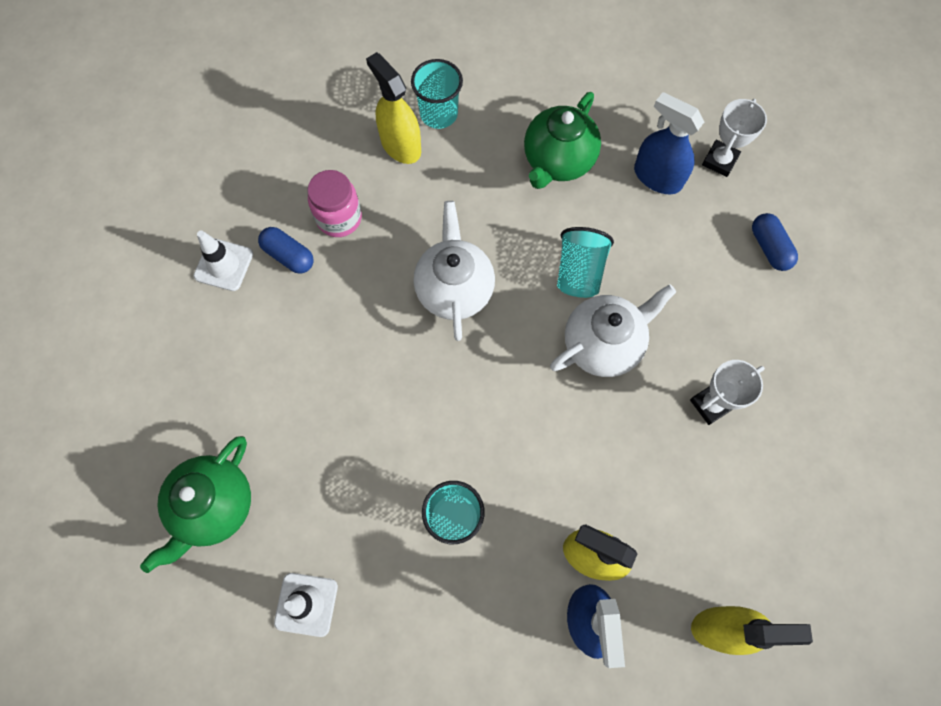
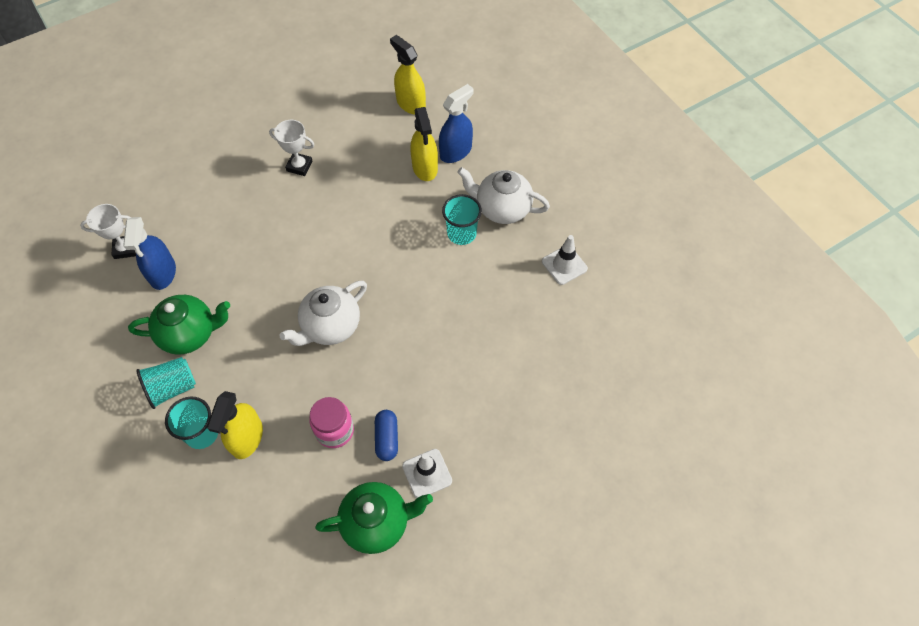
camera: 130 degrees left, 10 degrees down
(214, 506) = (565, 346): green teapot -> green teapot (377, 522)
(579, 272) = (265, 271): turquoise cup -> turquoise cup (172, 388)
(603, 344) = (304, 231): white teapot -> white teapot (502, 209)
(769, 247) = (175, 192): blue capsule -> none

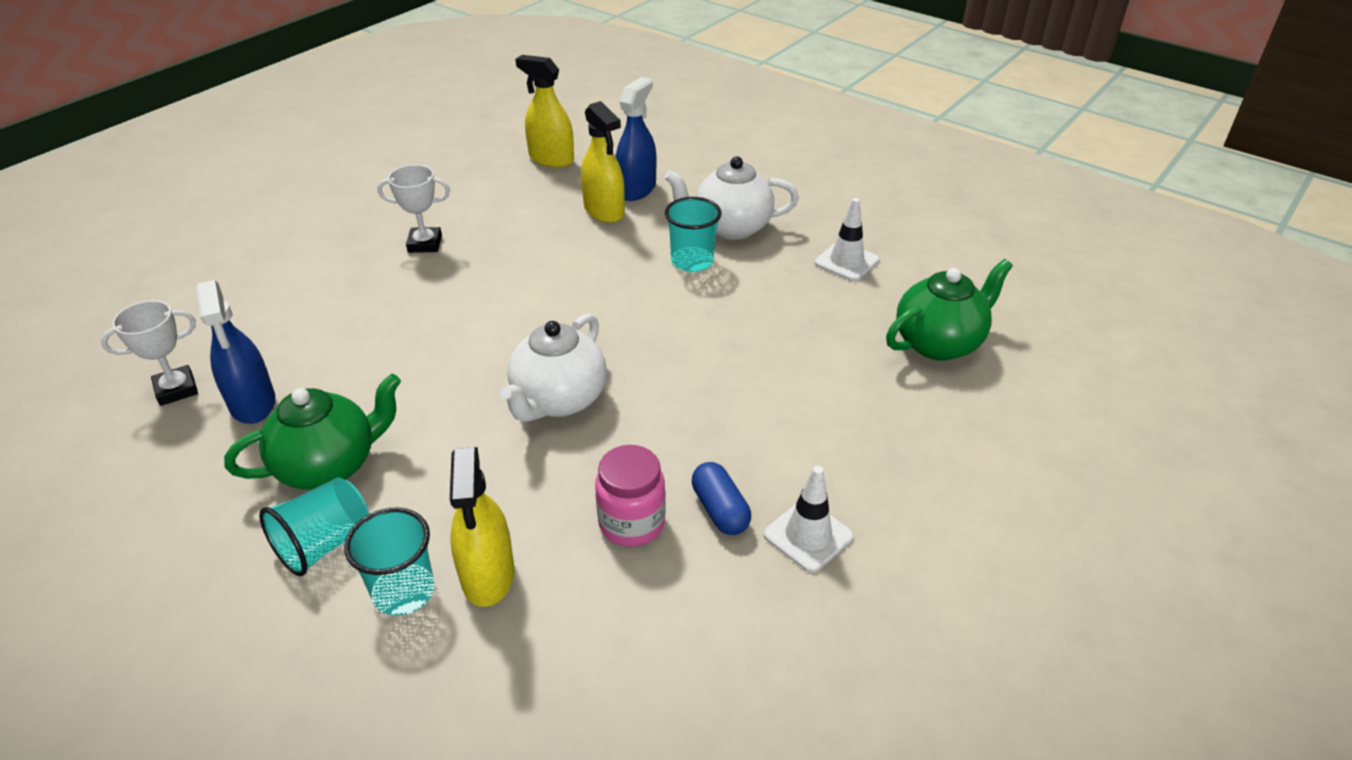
camera: 20 degrees left, 20 degrees down
(377, 522) = (768, 625): green teapot -> green teapot (939, 343)

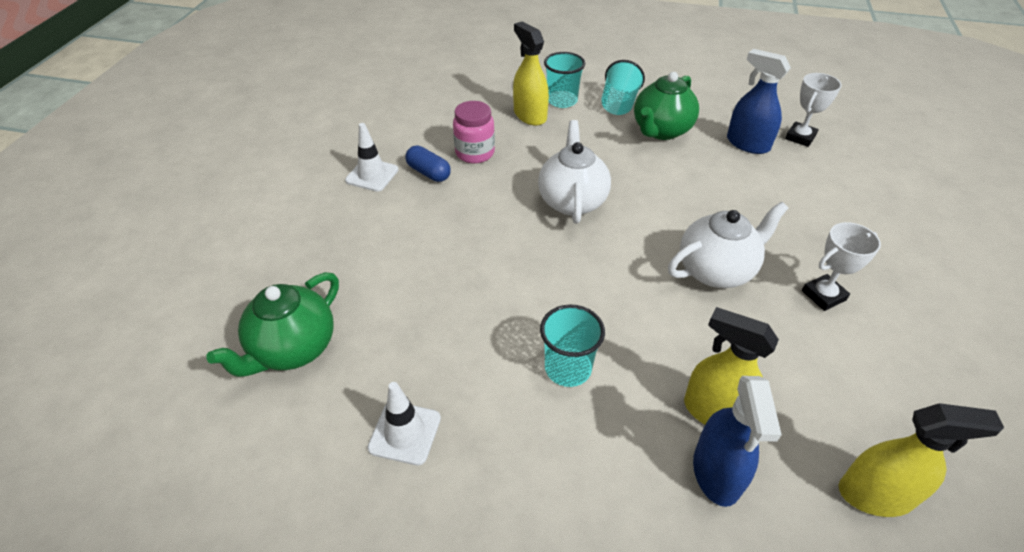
camera: 155 degrees right, 5 degrees up
(731, 227) = (559, 442): white teapot -> white teapot (716, 270)

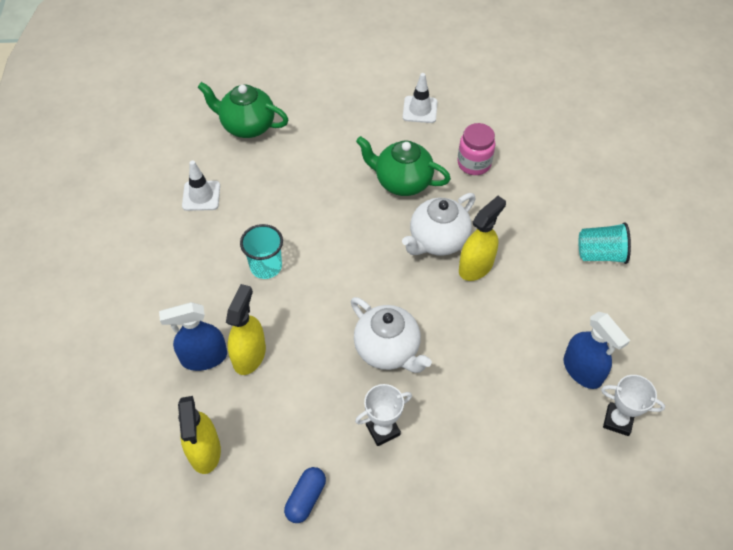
camera: 75 degrees right, 10 degrees up
(428, 173) = (436, 141): blue capsule -> blue capsule (306, 498)
(530, 115) = (547, 189): yellow spray bottle -> yellow spray bottle (476, 266)
(562, 100) = (584, 208): turquoise cup -> none
(572, 201) = (437, 240): white teapot -> white teapot turned 150 degrees clockwise
(661, 130) = (571, 294): green teapot -> green teapot (402, 182)
(747, 144) = (582, 370): blue spray bottle -> blue spray bottle turned 120 degrees clockwise
(823, 295) = (383, 430): white trophy -> white trophy turned 75 degrees counterclockwise

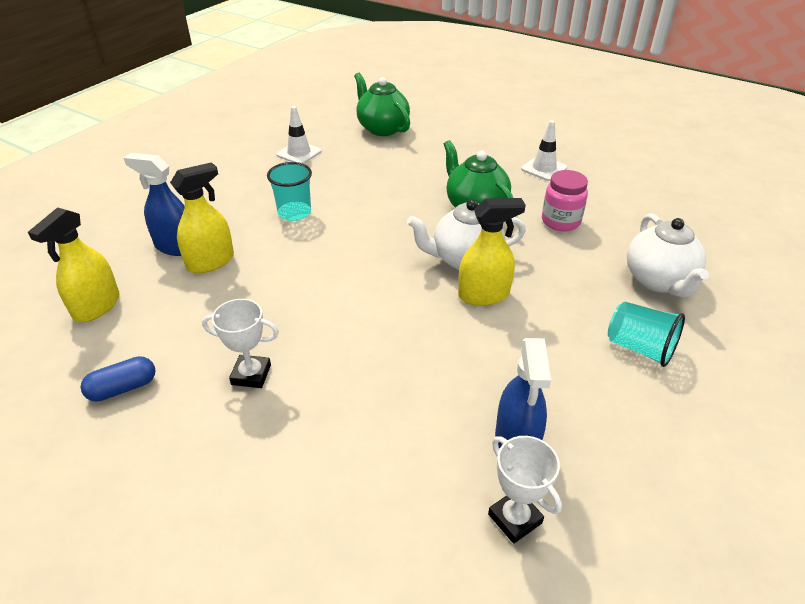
camera: 35 degrees right, 15 degrees down
(388, 350) = (328, 316): white teapot -> white teapot (659, 281)

